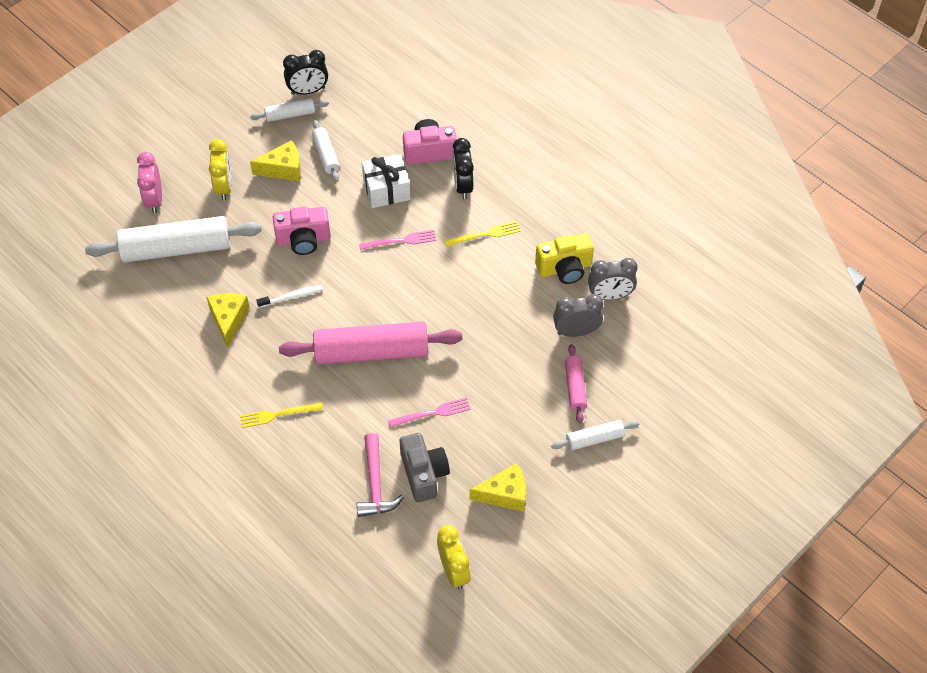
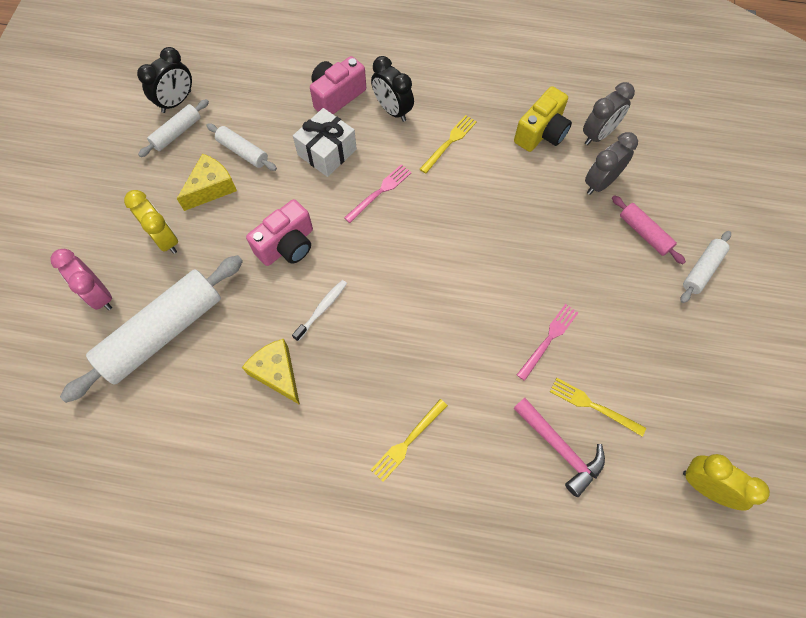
camera: 35 degrees left, 10 degrees up
(371, 352) = (443, 315): pink rolling pin -> none
(424, 474) = (593, 406): grey camera -> yellow fork
(505, 494) = (678, 375): yellow cheese -> none

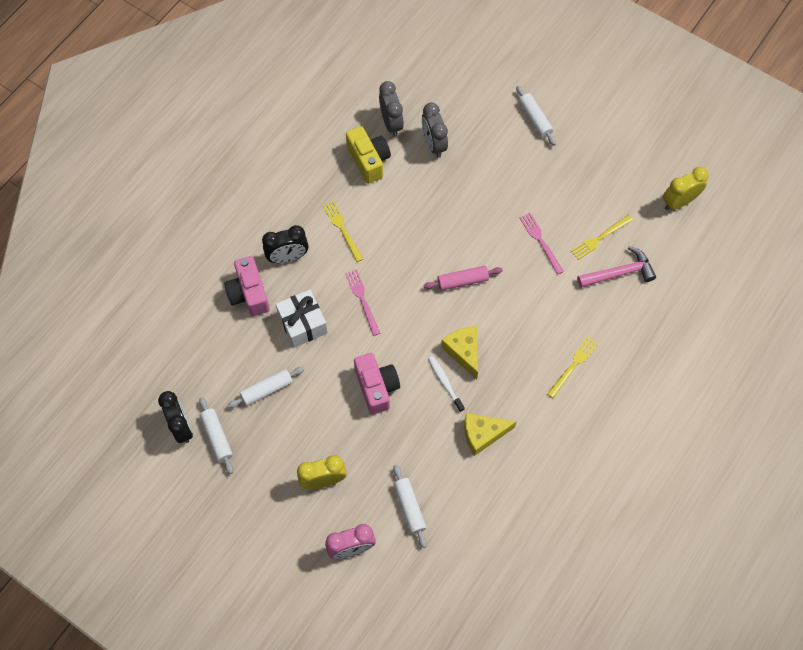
camera: 65 degrees left, 0 degrees up
(163, 332) = (409, 507): white rolling pin -> white rolling pin, size x0.49
(211, 188) = (291, 427): yellow cheese -> yellow cheese (463, 352)
(408, 441) = (573, 365): yellow fork -> yellow fork turned 120 degrees counterclockwise
(644, 233) = (489, 138): pink rolling pin -> pink rolling pin (462, 281)

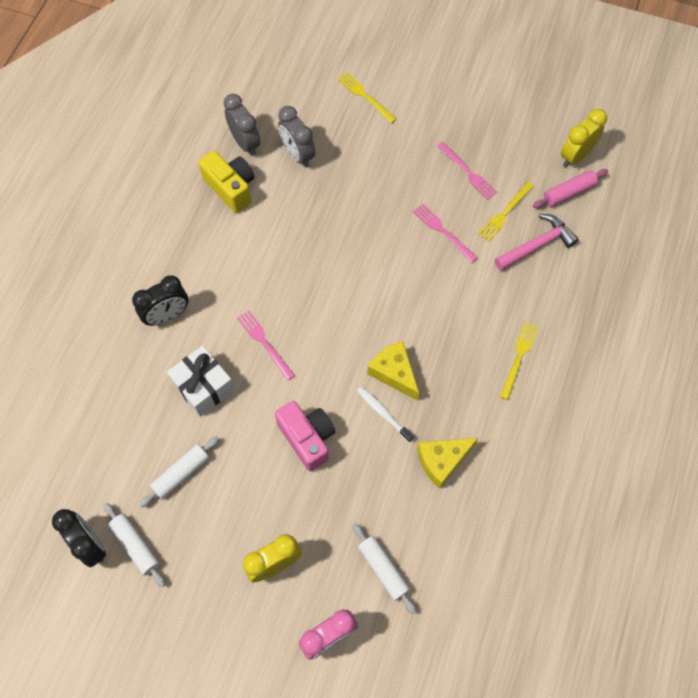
camera: 15 degrees left, 0 degrees up
(249, 294) = (133, 368): pink camera -> none
(342, 229) = (221, 270): yellow fork -> yellow fork (365, 97)
(462, 281) = (370, 294): pink rolling pin -> pink rolling pin (568, 192)
(535, 119) = (399, 104): white rolling pin -> none
(578, 194) = (467, 172): none -> pink fork

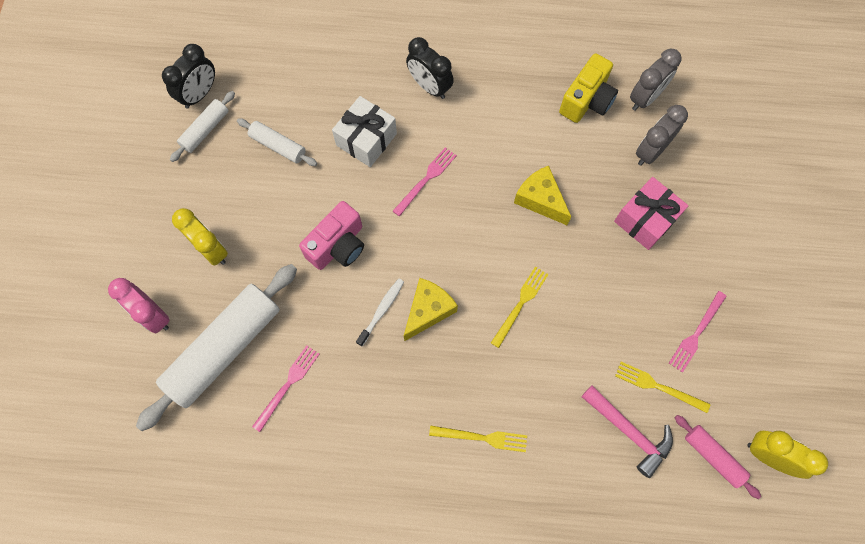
camera: 75 degrees right, 5 degrees up
(359, 178) = (645, 220): none -> pink gift
(365, 97) = (752, 200): yellow fork -> yellow fork (520, 304)
(383, 569) = (224, 349): white rolling pin -> white rolling pin, size x2.05
(442, 461) = (345, 381): yellow cheese -> yellow cheese (540, 199)
(443, 231) = (610, 323): pink fork -> pink fork (287, 385)

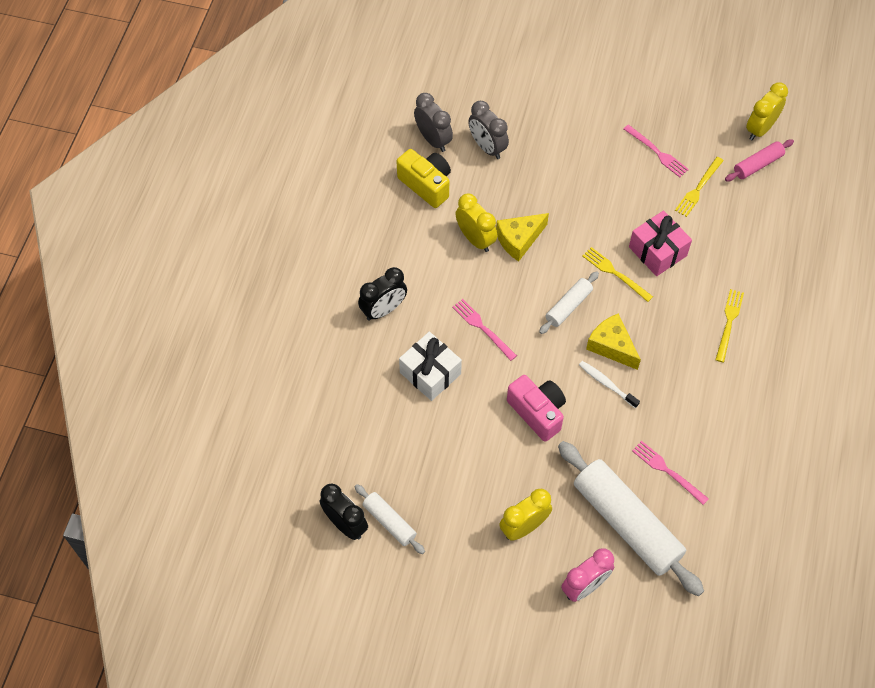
camera: 80 degrees left, 10 degrees down
(278, 146) = (421, 454): white rolling pin -> white rolling pin (568, 306)
(531, 157) = (475, 239): none -> yellow clock
(629, 432) = (733, 216): pink hammer -> none
(645, 220) = (551, 165): pink gift -> pink gift (657, 251)

